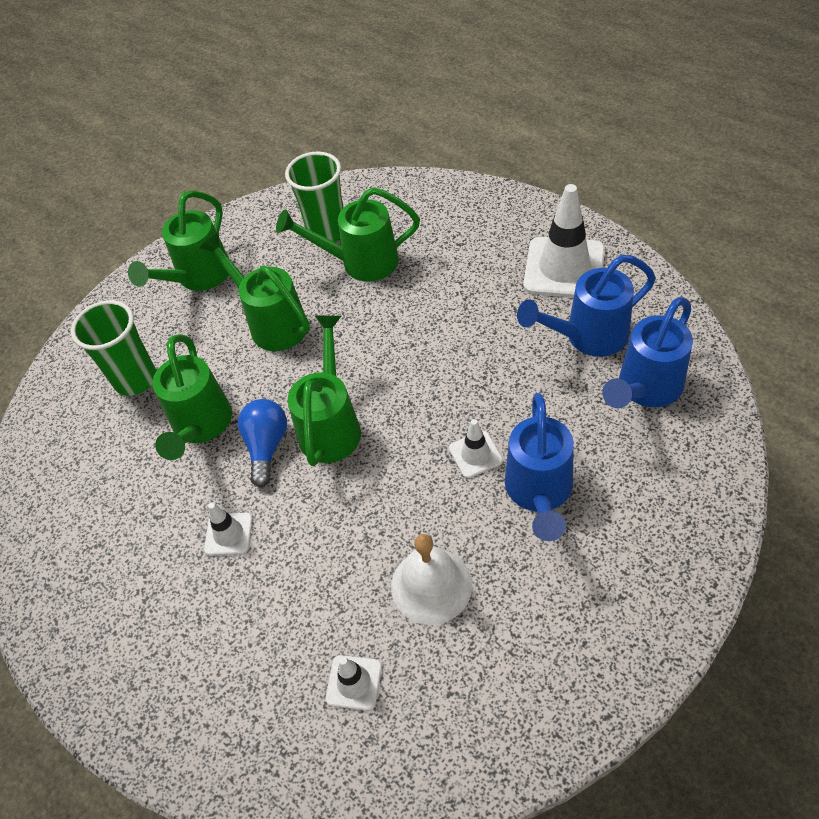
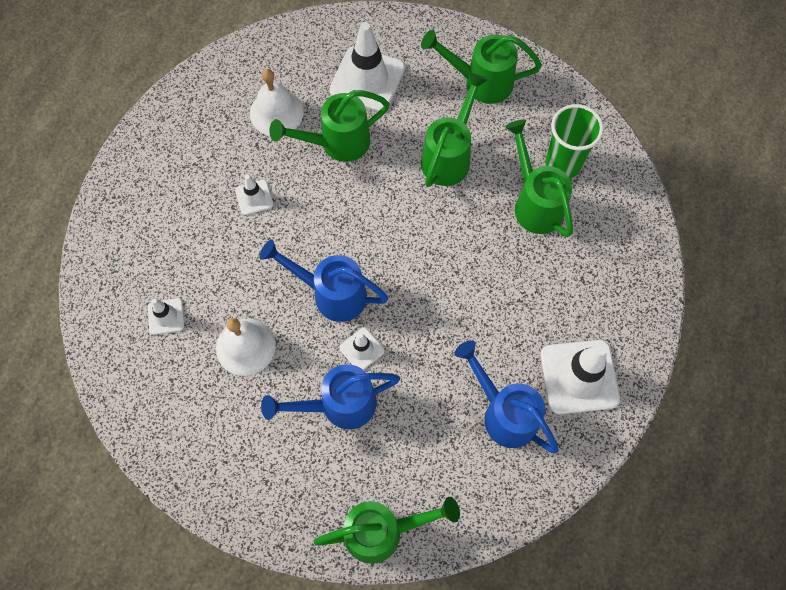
camera: 65 degrees right, 15 degrees up
(124, 484) = (276, 112): none -> white bell
(135, 379) = (367, 79): green cup -> white traffic cone
(267, 446) = (331, 196): blue light bulb -> none
(331, 425) = (362, 235): green watering can -> green watering can (382, 531)
(645, 389) = (460, 470): blue watering can -> blue watering can (332, 294)

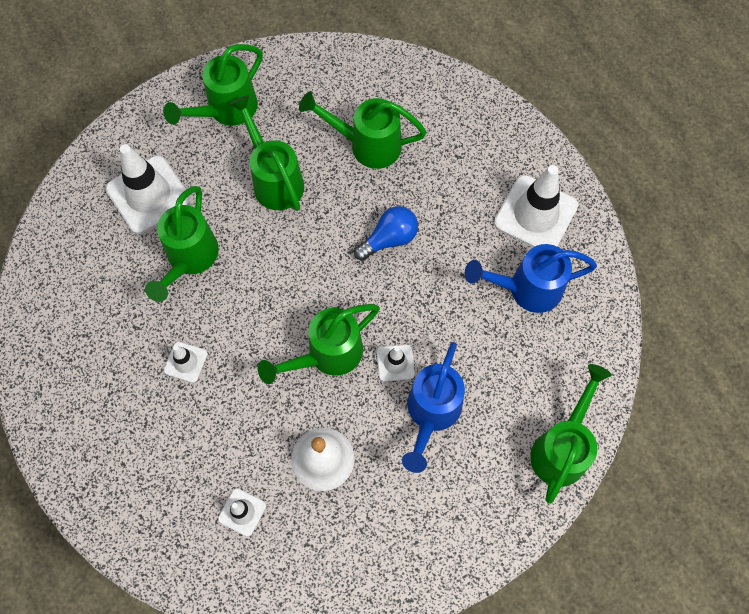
camera: 55 degrees left, 0 degrees up
(276, 112) = (117, 290): white bell -> none
(332, 294) = (327, 355): blue watering can -> green watering can
(465, 275) = (389, 239): none -> blue light bulb
(563, 163) = (349, 101): green cup -> none

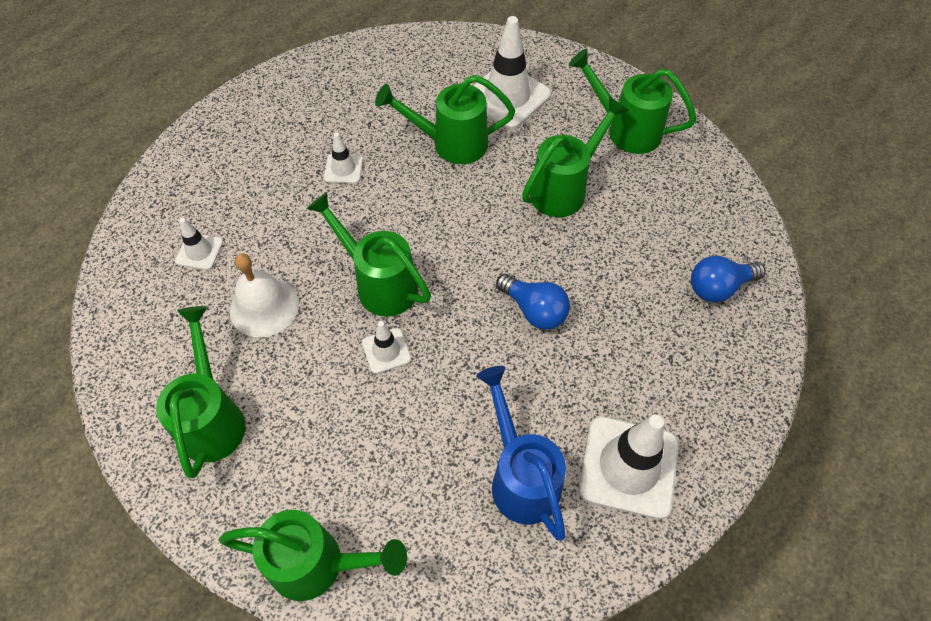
camera: 75 degrees right, 10 degrees down
(367, 145) = (643, 261): green watering can -> green watering can (212, 418)
(406, 101) = (718, 287): none -> blue light bulb
(431, 413) = (334, 401): blue watering can -> none

